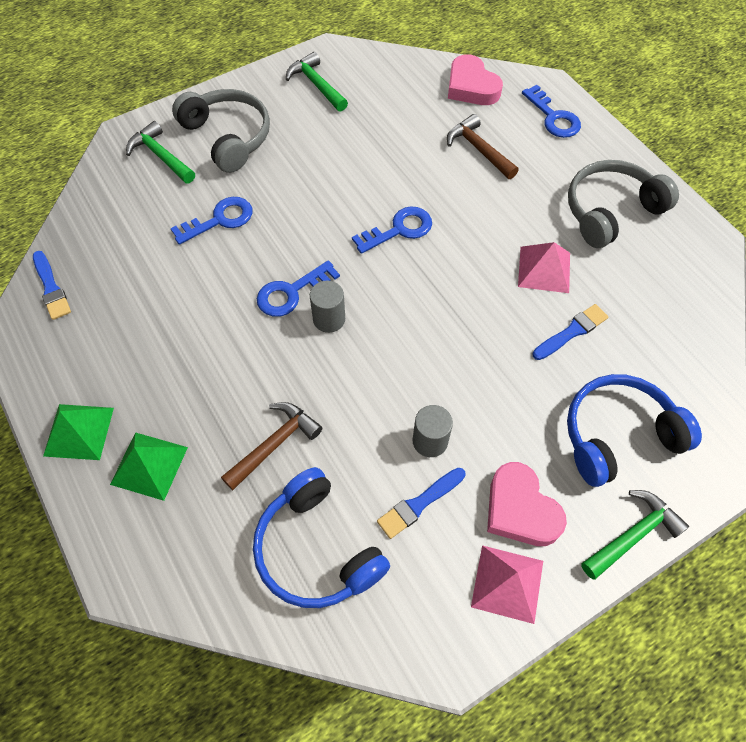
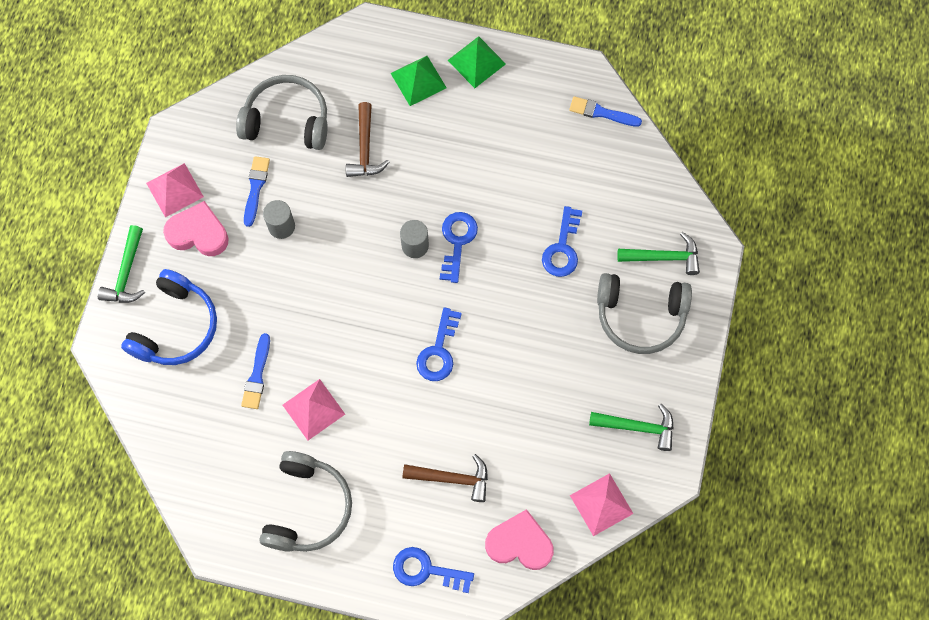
camera: 135 degrees right, 10 degrees up
(316, 549) = (287, 120): blue headphones -> grey headphones
(392, 67) = (601, 504): none -> pink pyramid

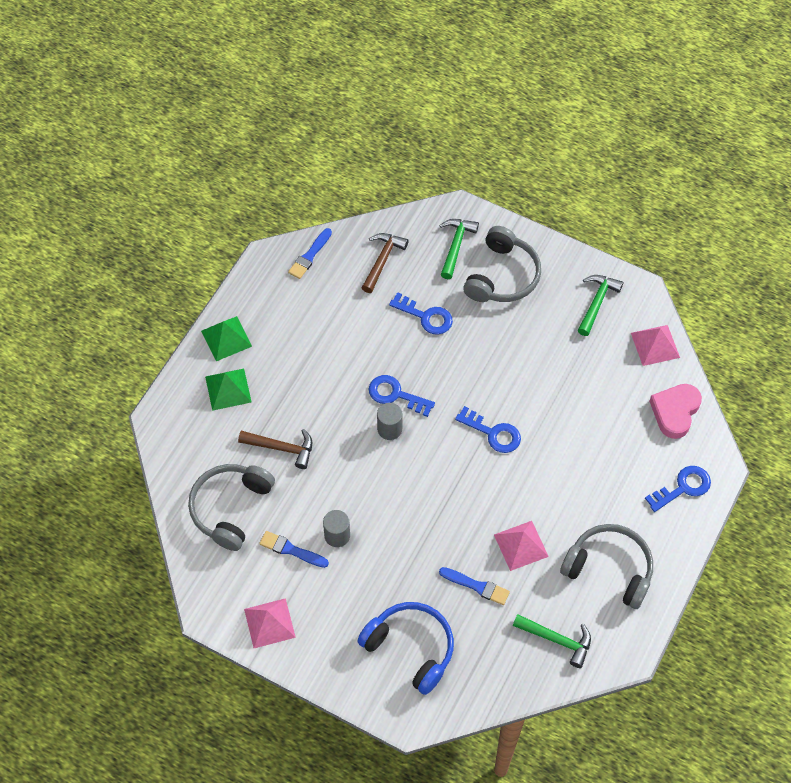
camera: 75 degrees left, 10 degrees down
(126, 273) = (343, 683): green hammer -> green hammer (557, 640)
(198, 233) = (321, 610): pink heart -> none
(426, 570) = (683, 487): blue key -> blue key turned 150 degrees counterclockwise
(452, 478) = (609, 448): brown hammer -> brown hammer (382, 260)

